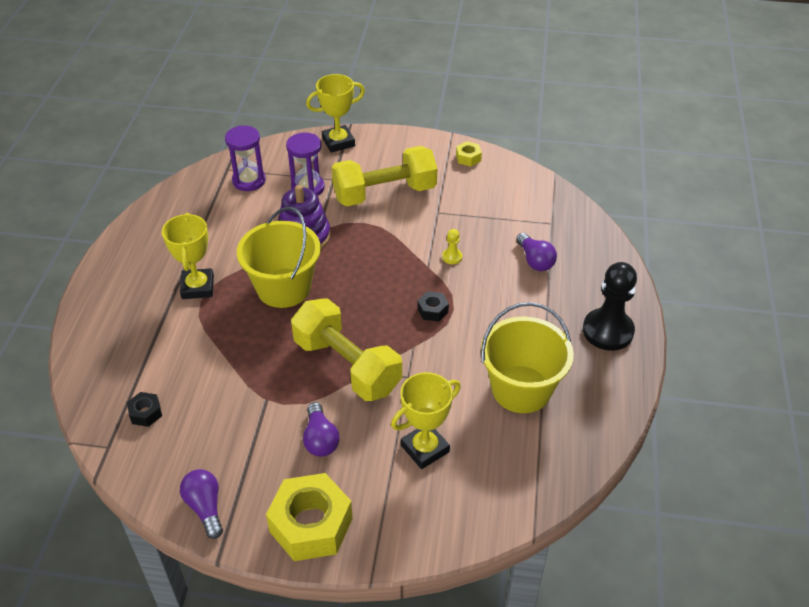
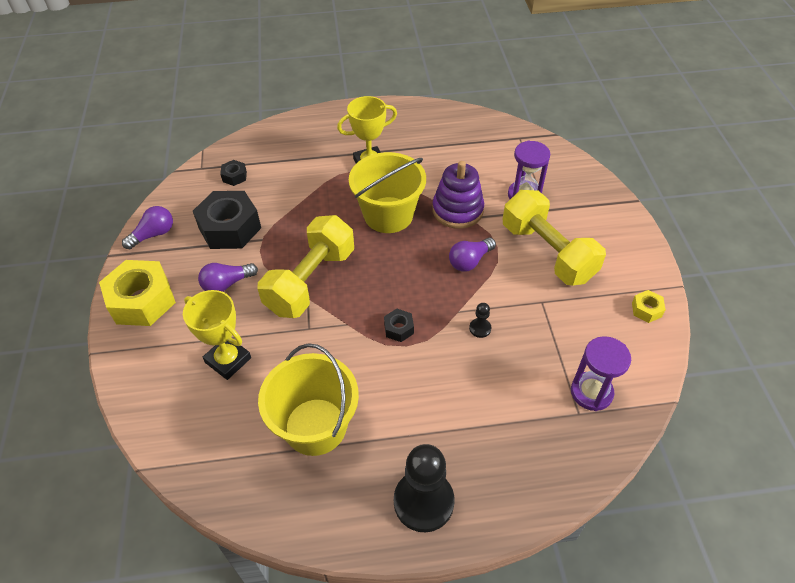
camera: 75 degrees right, 5 degrees up
(234, 427) = (230, 228): none -> black nut
(249, 181) = (512, 155): purple hourglass -> purple hourglass (591, 392)
(338, 142) = (603, 199): yellow trophy -> none
(452, 257) = (480, 328): yellow pawn -> black pawn
(535, 260) = (508, 406): purple light bulb -> purple light bulb (470, 261)

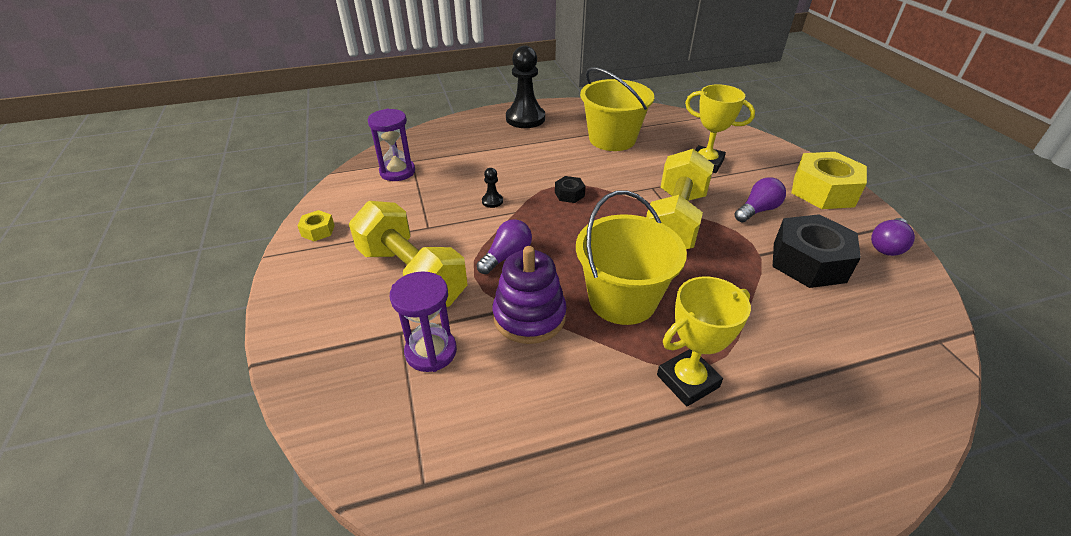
camera: 170 degrees right, 10 degrees down
(234, 176) = (875, 332): black nut -> none

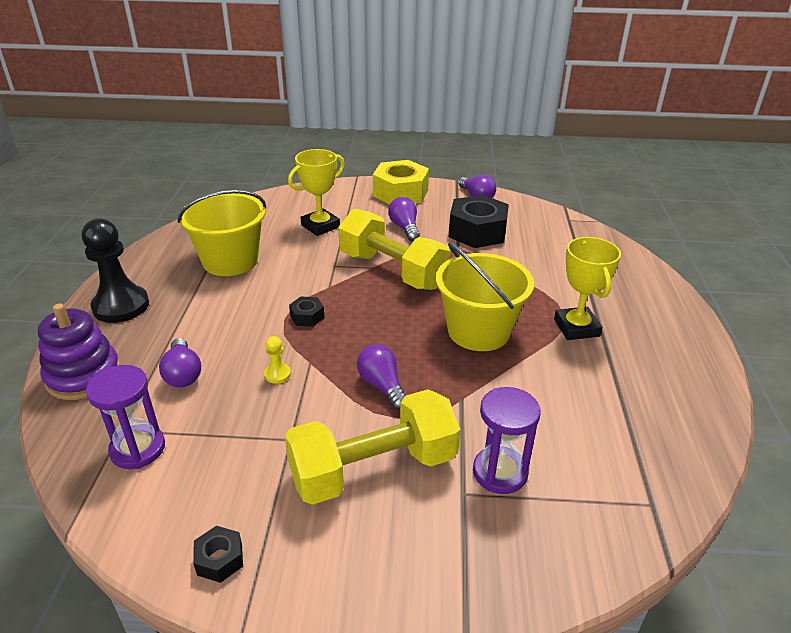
camera: 70 degrees left, 5 degrees down
(318, 230) = (219, 559): yellow nut -> black nut
(472, 163) = (183, 374): none -> purple light bulb
(492, 201) = (277, 374): black pawn -> yellow pawn
(529, 316) = (477, 392): purple stacking toy -> purple stacking toy (83, 376)

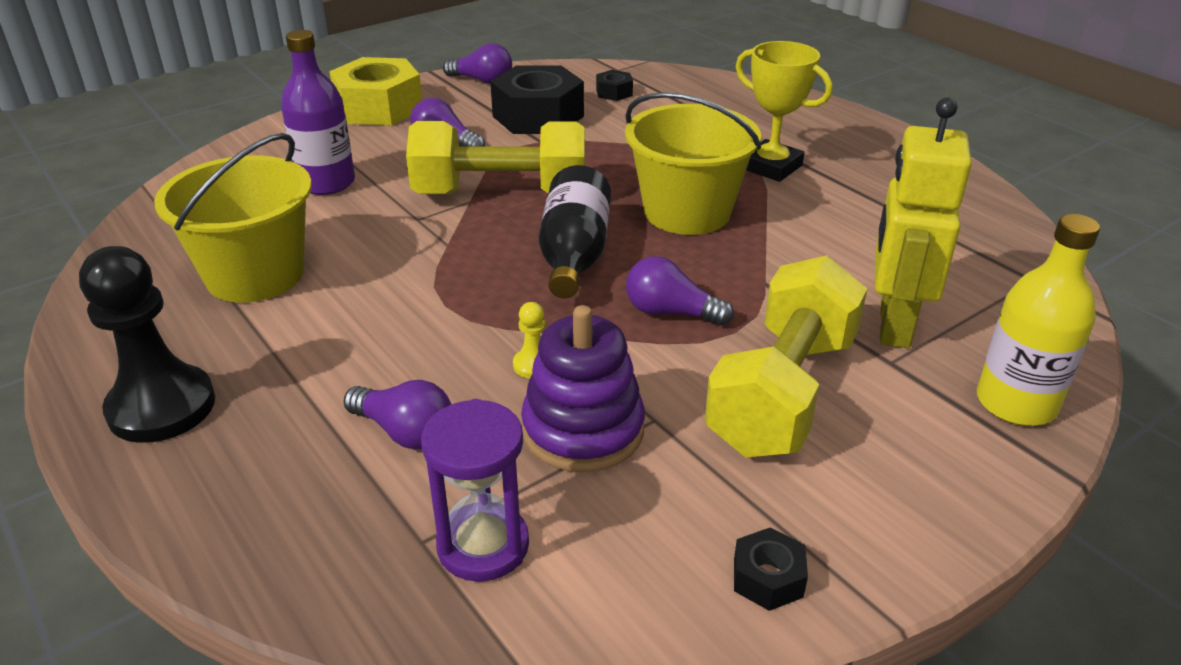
camera: 40 degrees left, 0 degrees up
(83, 376) = (249, 519): purple stacking toy -> purple stacking toy (583, 430)
(307, 317) = (472, 288): black nut -> black nut (614, 92)
(320, 226) = (326, 183): yellow trophy -> purple bottle
(380, 325) = (574, 255): none -> black bottle
(500, 472) = (893, 325): purple hourglass -> yellow robot
(503, 573) = (1016, 403): none -> yellow bottle

